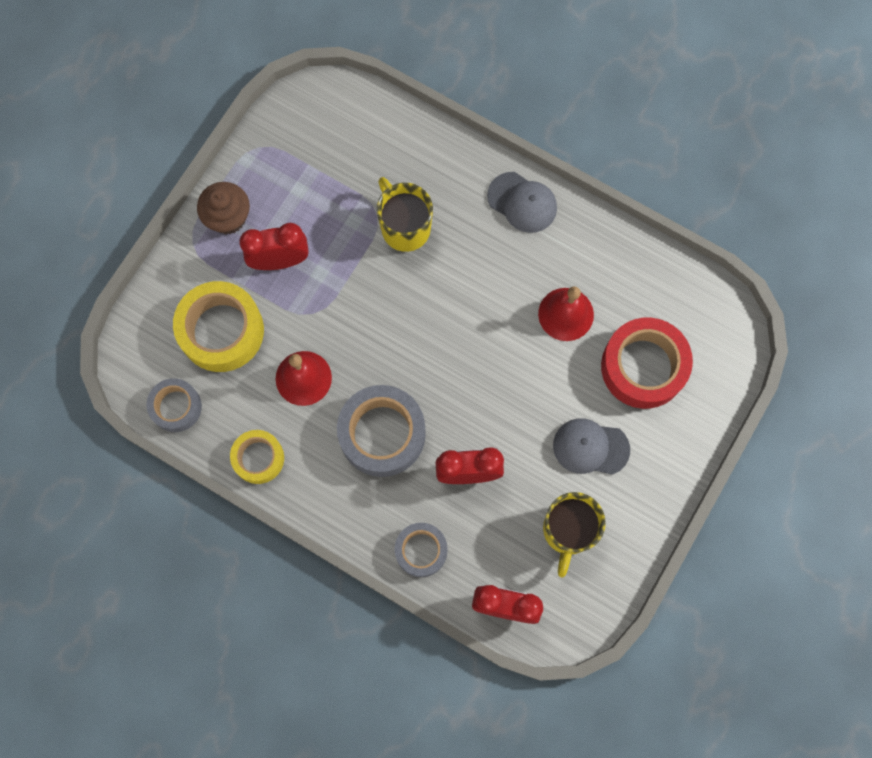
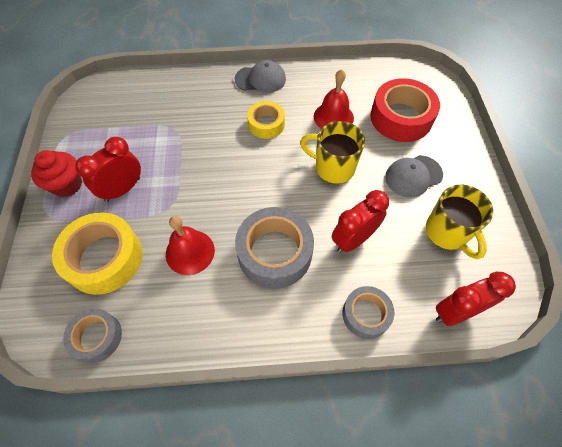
camera: 35 degrees left, 15 degrees down
(228, 218) = (67, 185): brown cupcake -> red cupcake
(258, 458) = (192, 331): yellow tape -> yellow tape (266, 124)
(405, 227) = (198, 126): yellow mug -> yellow mug (333, 168)

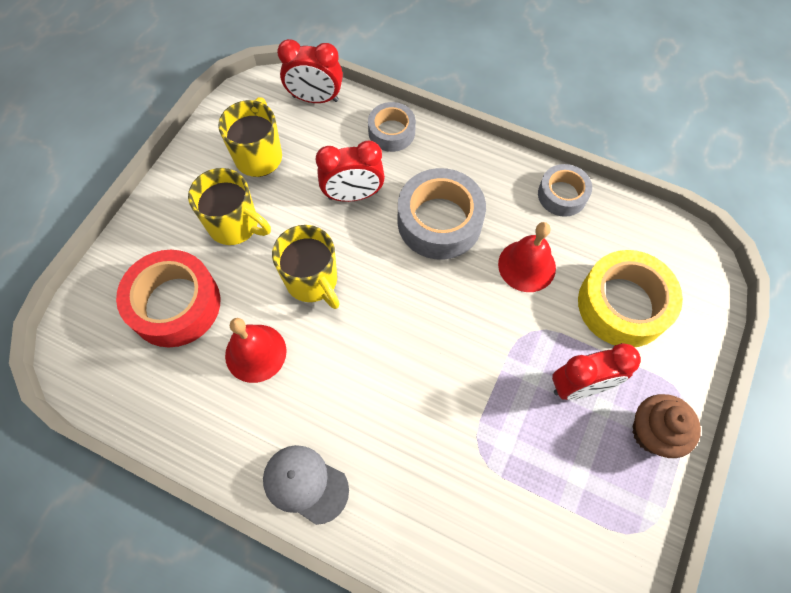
camera: 150 degrees left, 5 degrees up
(67, 185) = (652, 432): red cupcake -> brown cupcake
(97, 337) = (645, 229): grey tape -> grey tape (562, 195)
(266, 124) = (350, 390): yellow tape -> none
(413, 176) = (235, 225): grey cap -> yellow mug

